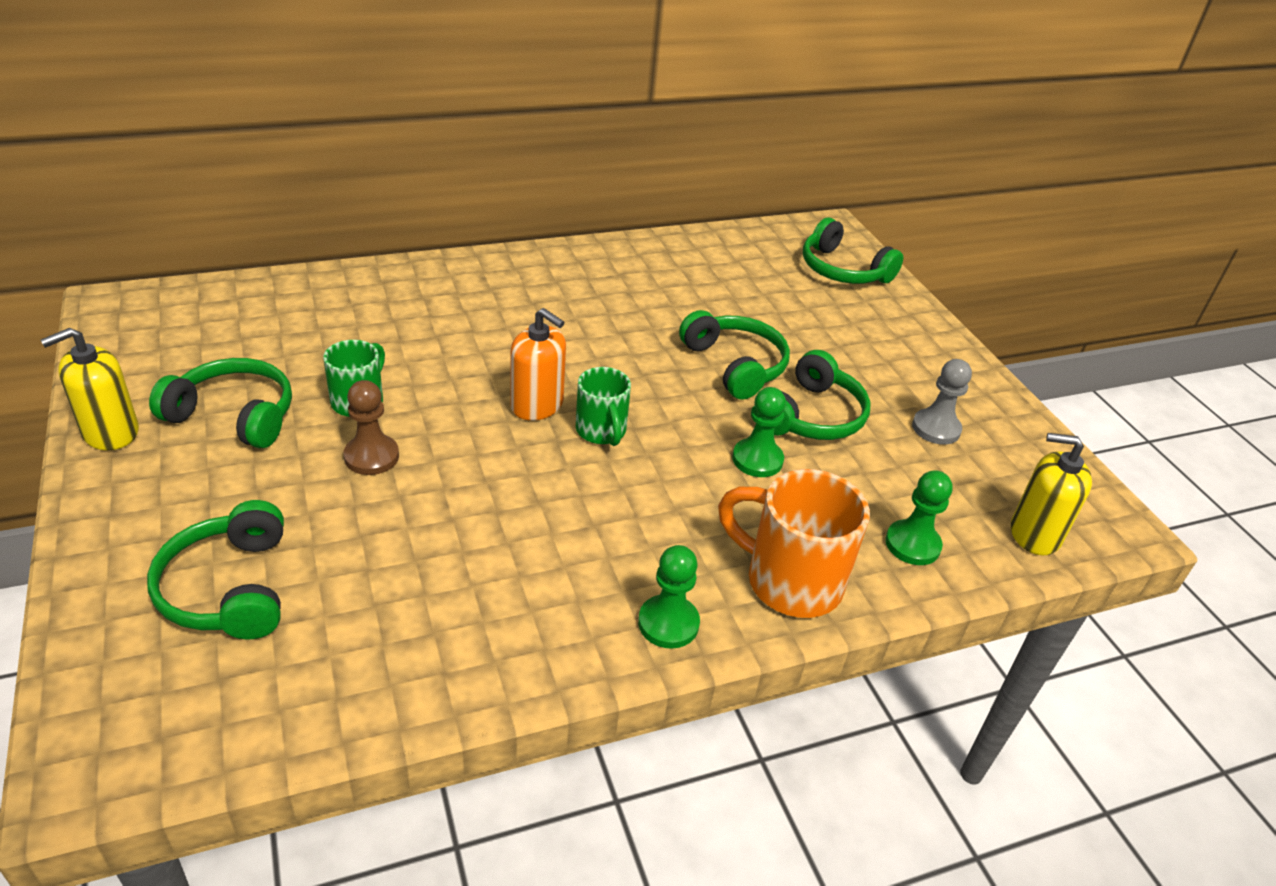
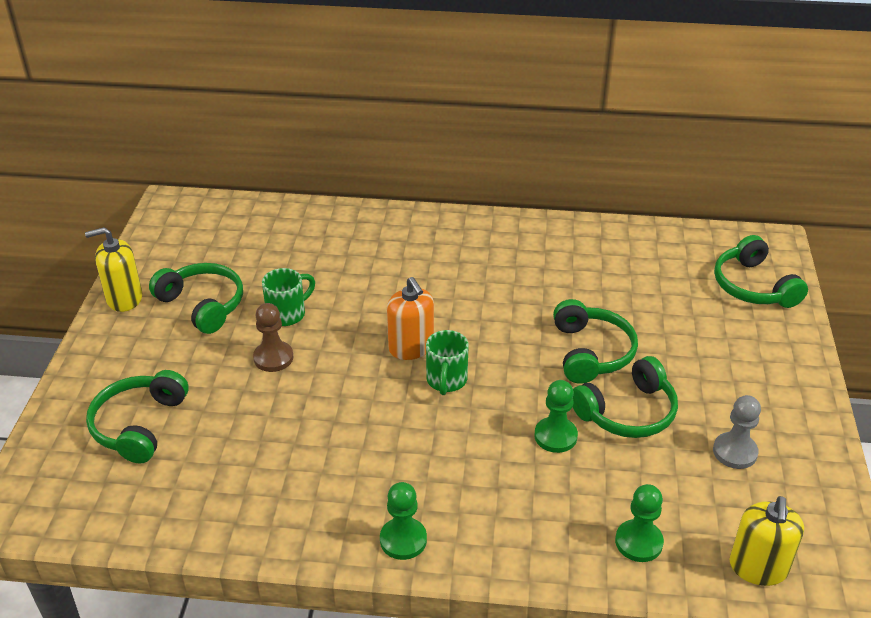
camera: 30 degrees right, 0 degrees up
(789, 581) = (515, 538): orange mug -> none
(1034, 534) = (758, 567): yellow soap dispenser -> yellow soap dispenser turned 120 degrees counterclockwise

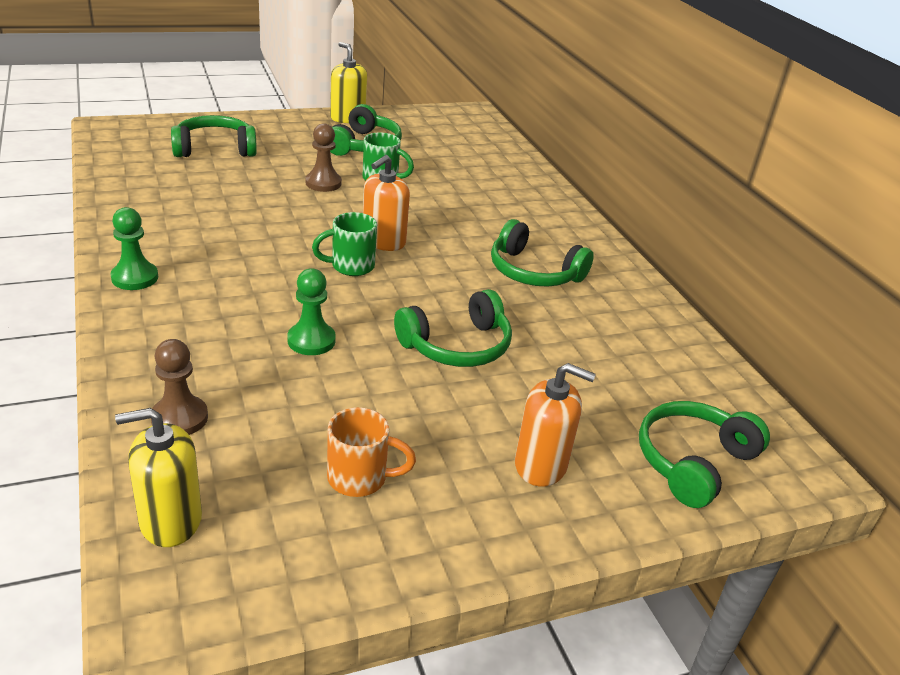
camera: 60 degrees right, 5 degrees down
(628, 412) = (377, 384): green headphones -> green headphones (533, 272)
(638, 542) = (179, 418): green pawn -> brown pawn
(735, 452) = (360, 478): grey pawn -> orange mug
(741, 357) = (540, 465): none -> orange soap dispenser

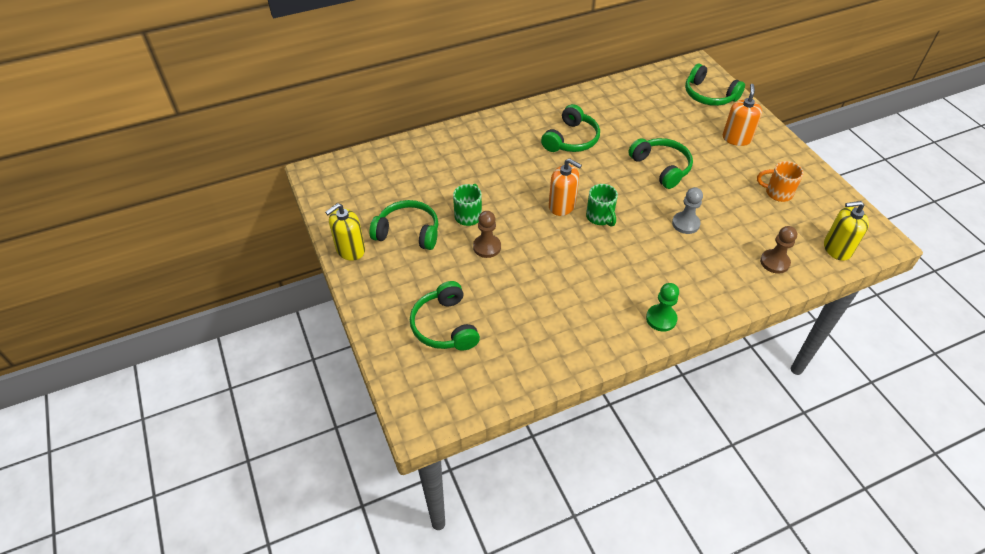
camera: 90 degrees left, 15 degrees up
(170, 520) = (837, 249): yellow soap dispenser -> yellow soap dispenser turned 105 degrees clockwise
(311, 340) = (685, 224): green pawn -> grey pawn
(360, 478) = (777, 193): orange mug -> orange mug turned 75 degrees counterclockwise

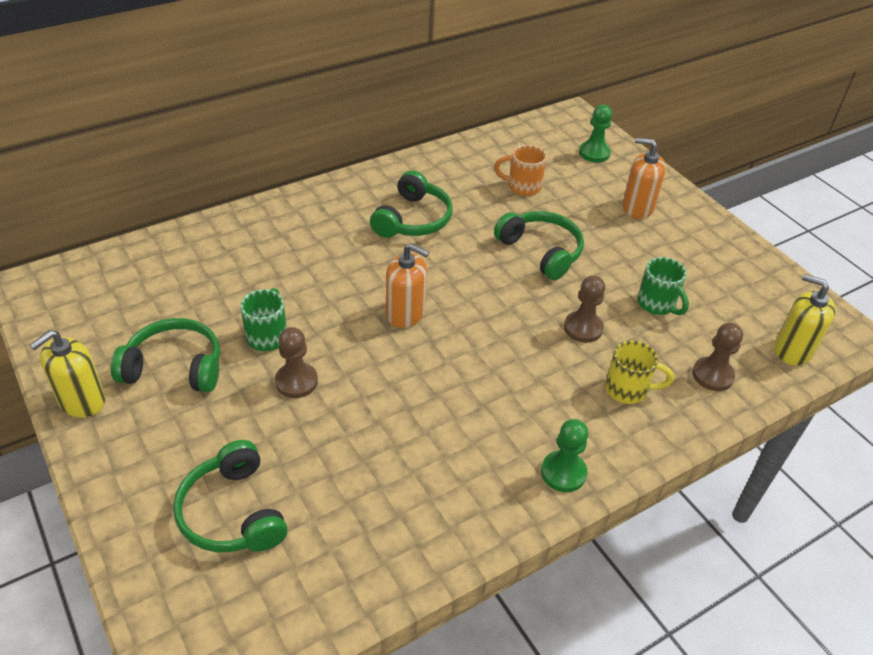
camera: 10 degrees left, 5 degrees down
(600, 217) = (461, 327): green mug -> green mug (657, 304)
(685, 224) = (583, 328): grey pawn -> brown pawn
(709, 95) = (594, 153): green headphones -> green pawn
(712, 268) = (628, 389): none -> yellow mug
(736, 138) = (637, 207): orange soap dispenser -> orange soap dispenser turned 75 degrees counterclockwise
(777, 193) = (701, 278): orange mug -> orange mug (522, 187)
(837, 249) = (793, 350): yellow soap dispenser -> yellow soap dispenser turned 45 degrees clockwise

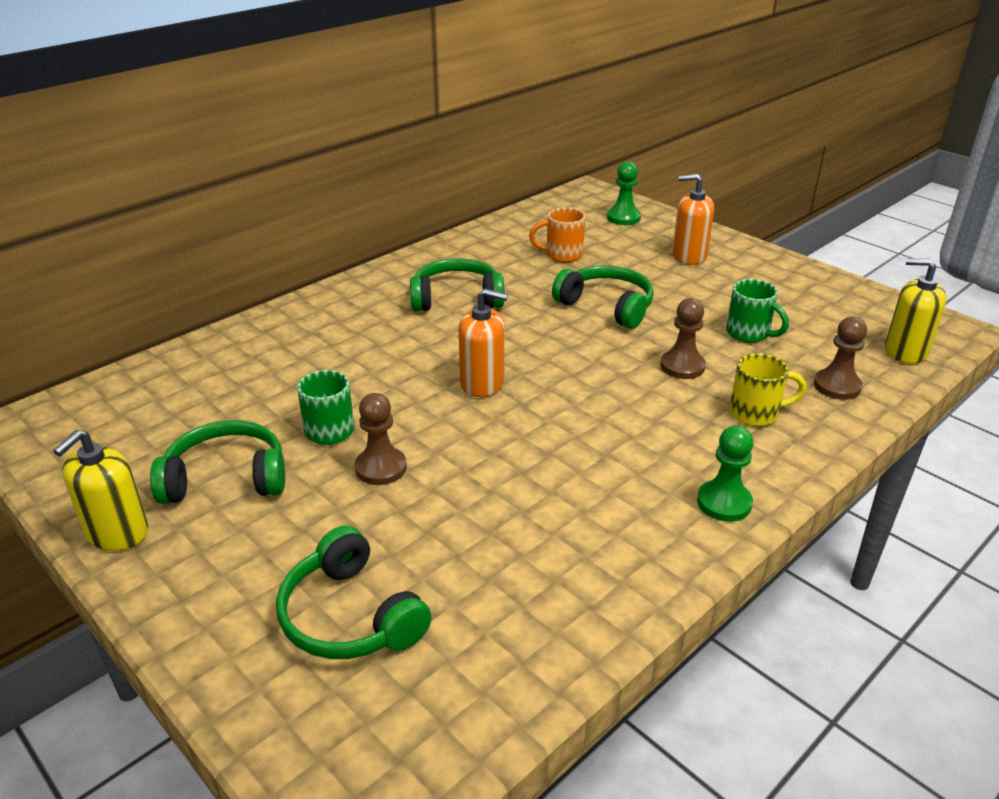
camera: 10 degrees left, 10 degrees down
(413, 219) = (456, 298): green headphones -> green headphones turned 105 degrees counterclockwise

